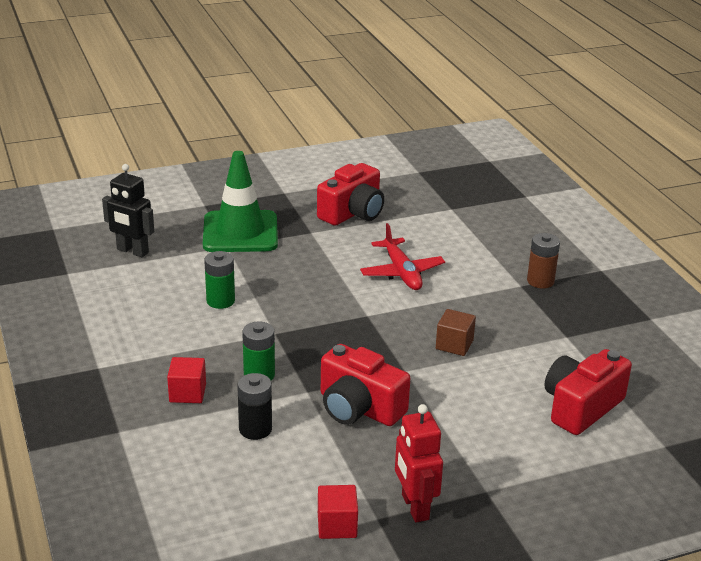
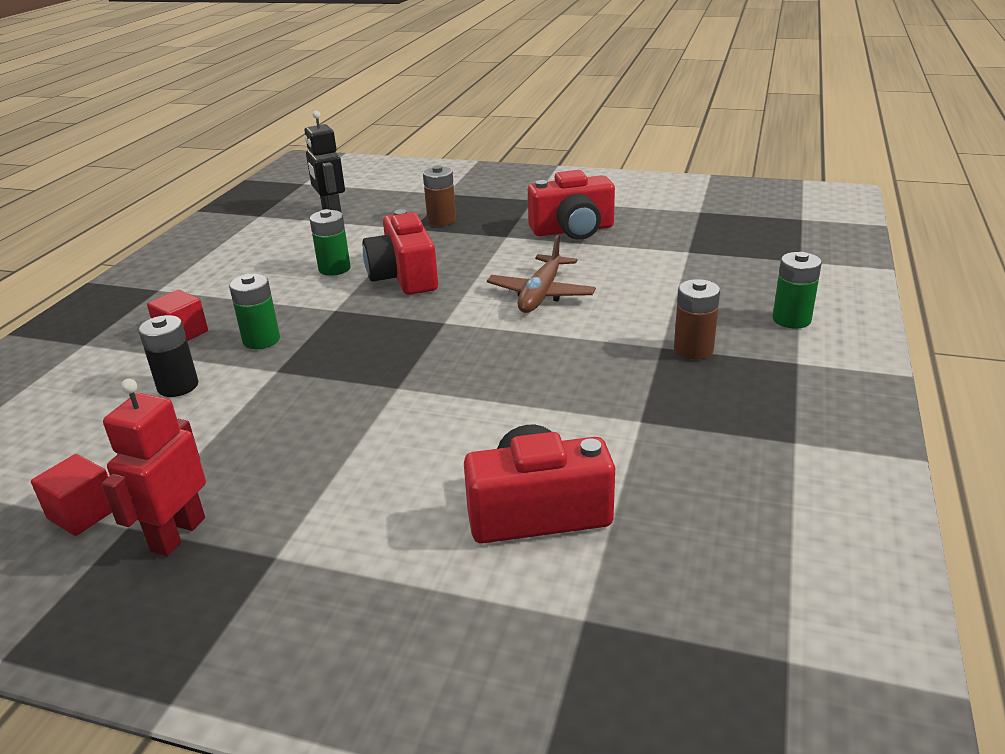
camera: 40 degrees right, 0 degrees up
(240, 232) = (441, 220): green traffic cone -> brown battery
(359, 408) = (295, 405): red camera -> red camera (404, 277)
(402, 272) = (541, 294): red plane -> brown plane
(454, 345) = (489, 381): brown cube -> none
(568, 242) = (791, 320): none -> green battery

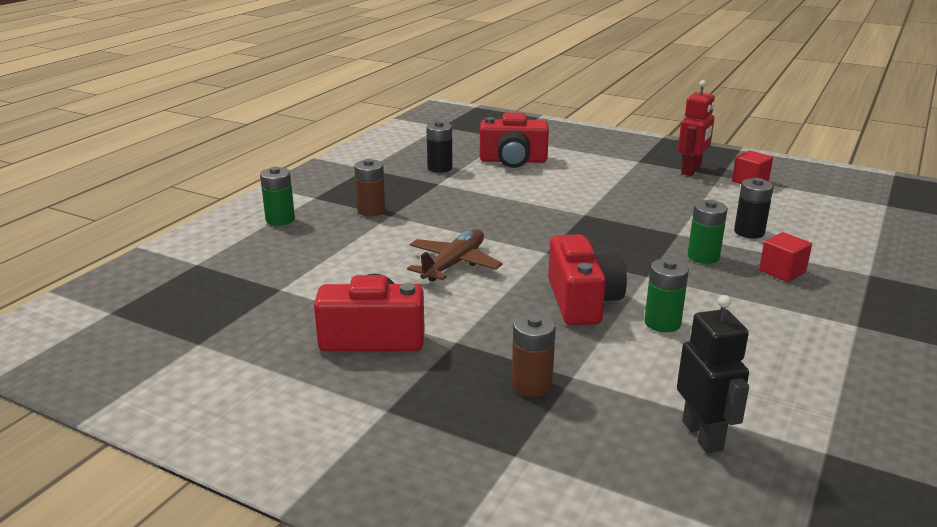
camera: 170 degrees left, 5 degrees down
(665, 463) = (440, 168): none -> black battery

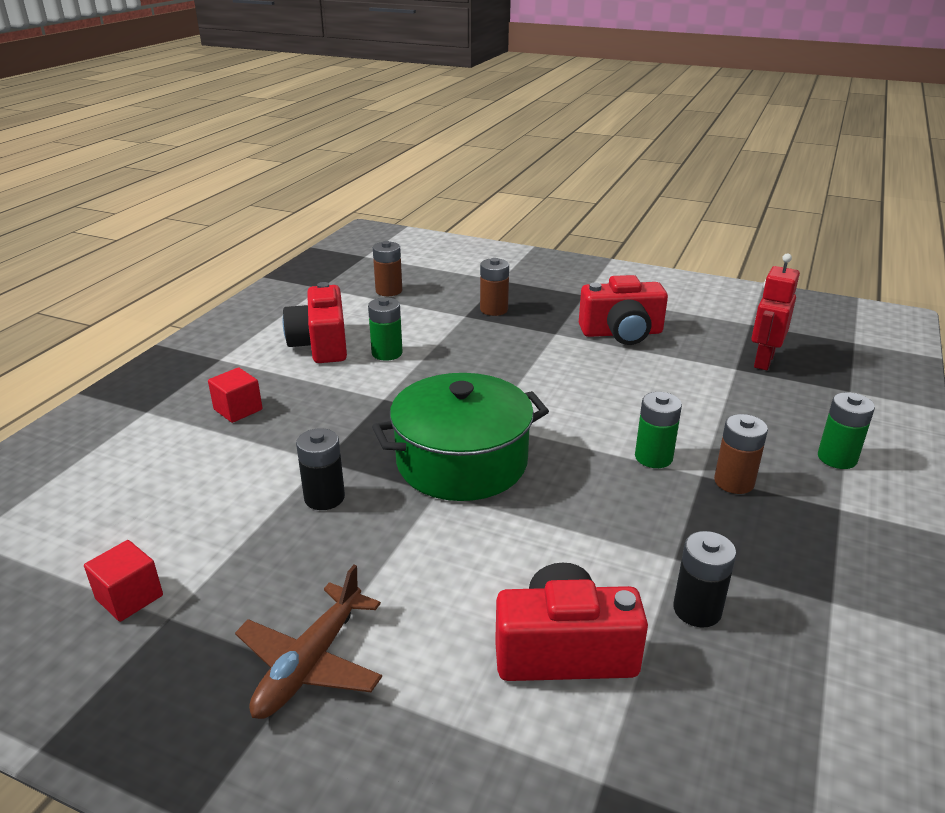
camera: 175 degrees right, 5 degrees up
(454, 264) = (585, 402): brown plane -> brown plane (310, 663)
(568, 228) = (462, 462): none -> green pot
(582, 301) = (453, 369): red camera -> red camera (321, 344)
(691, 170) = (215, 632): red robot -> red robot (763, 361)
(703, 257) = (311, 425): green battery -> green battery (653, 457)
(703, 435) = (389, 291): black robot -> brown battery
(749, 232) = (229, 467): black battery -> black battery (324, 498)

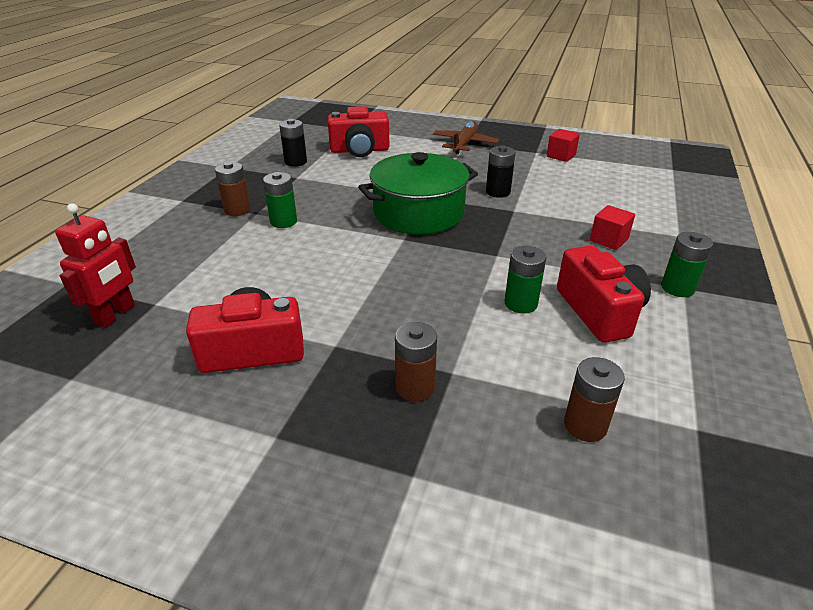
camera: 175 degrees right, 5 degrees up
(837, 458) = (150, 227): green battery -> green battery (677, 288)

